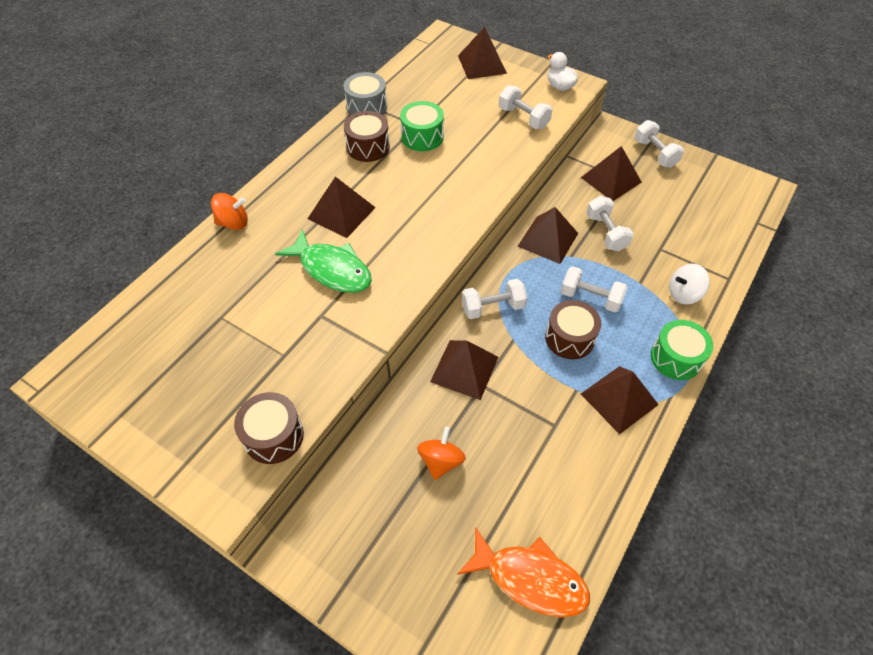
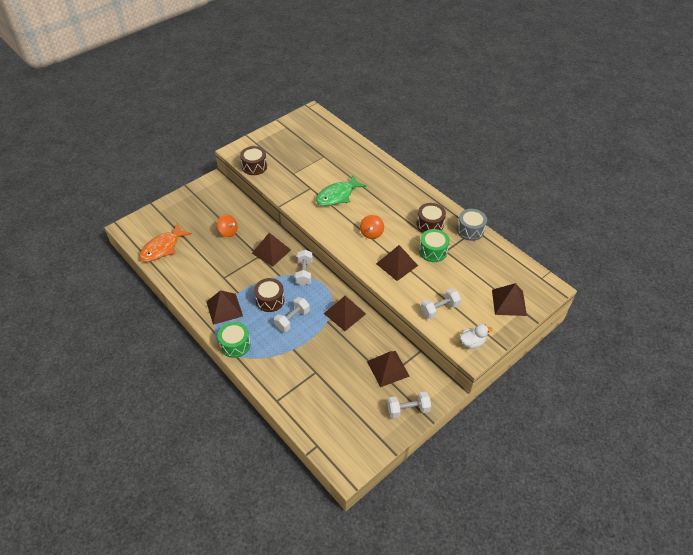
camera: 105 degrees right, 5 degrees down
(233, 223) = (383, 165): orange spinning top -> orange spinning top (371, 233)
(341, 213) = (377, 205): brown pyramid -> brown pyramid (396, 264)
(606, 232) = (339, 346): white dumbbell -> none
(683, 294) = (275, 369): white spinning top -> none

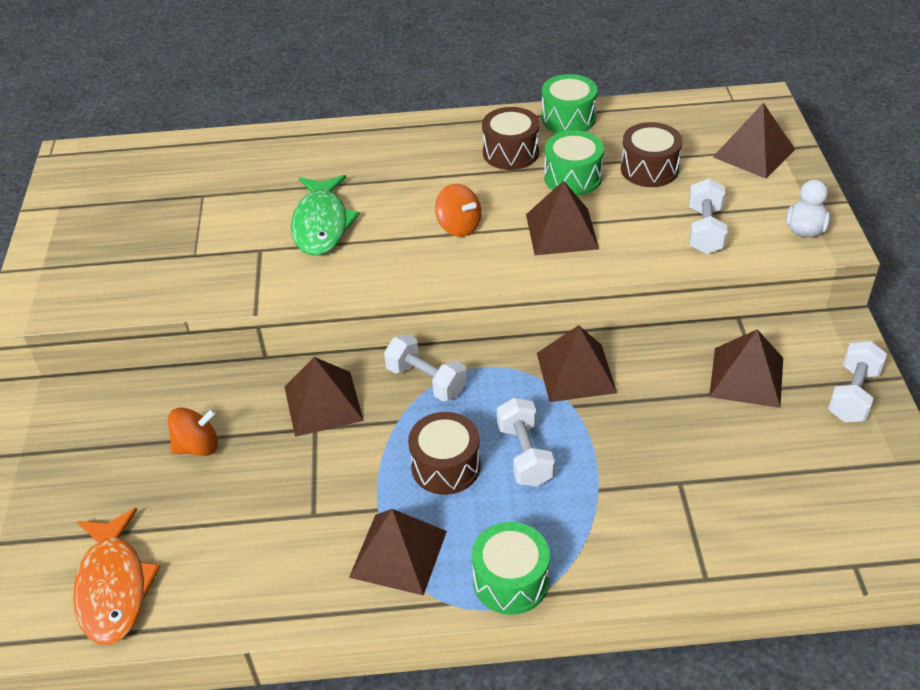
camera: 50 degrees left, 5 degrees down
(254, 166) = (105, 299): brown drum -> brown drum (649, 169)
(470, 230) = (568, 118): grey drum -> green drum

